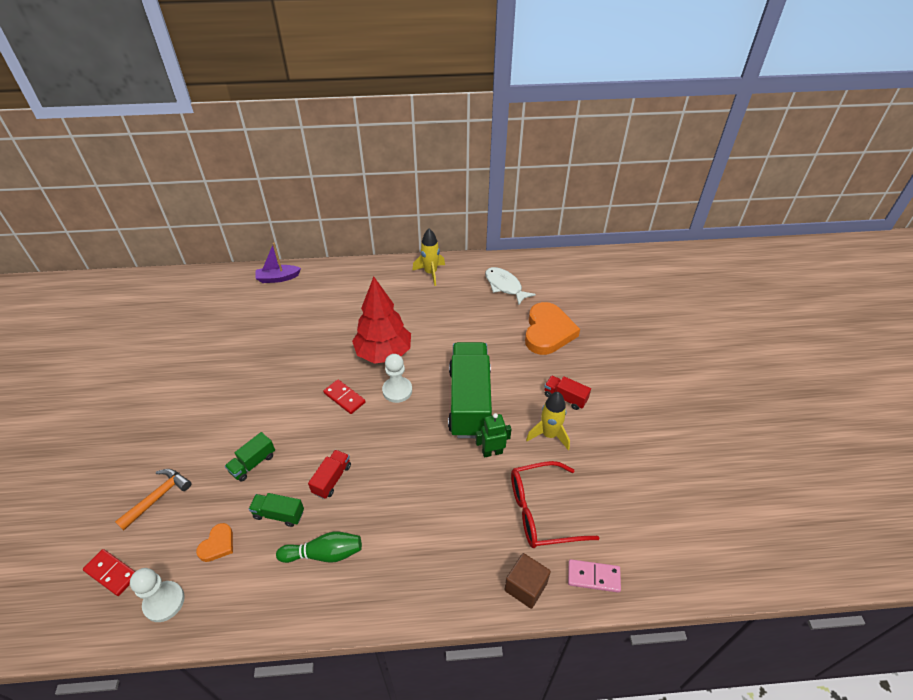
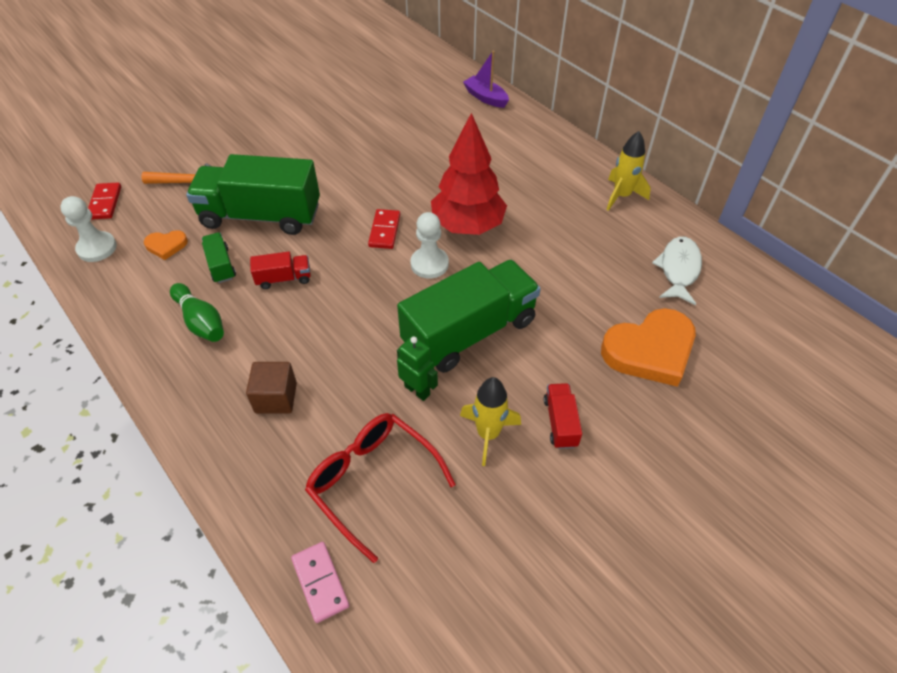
camera: 55 degrees right, 5 degrees up
(253, 463) = (261, 216): green truck -> green truck, size x2.30
(525, 587) = (265, 514): brown cube -> brown cube (276, 398)

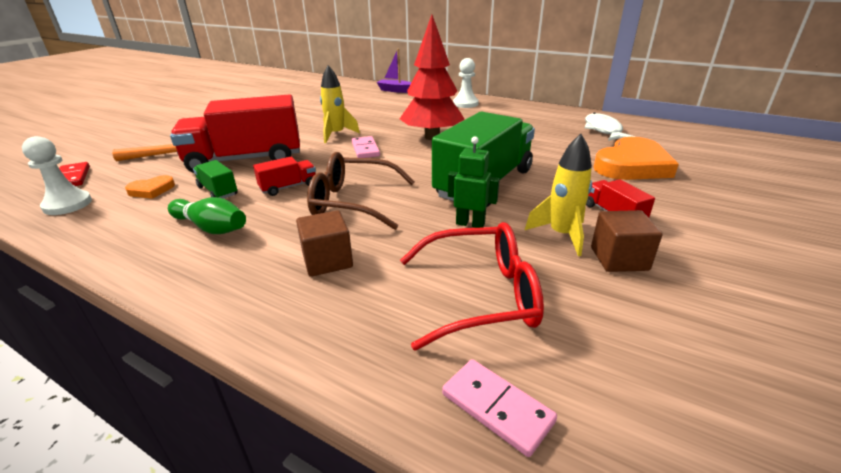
camera: 20 degrees left, 20 degrees down
(261, 216) = (245, 160): green truck -> red truck
(330, 322) = (353, 202): none -> brown glasses
(372, 481) = (481, 295): red glasses -> red glasses turned 150 degrees clockwise
(385, 231) = (365, 149): red domino -> pink domino
(429, 264) = (417, 158): white pawn -> white pawn (465, 104)
(514, 482) = (619, 259): none -> brown cube
(621, 196) = (529, 110): yellow rocket -> yellow rocket (336, 135)

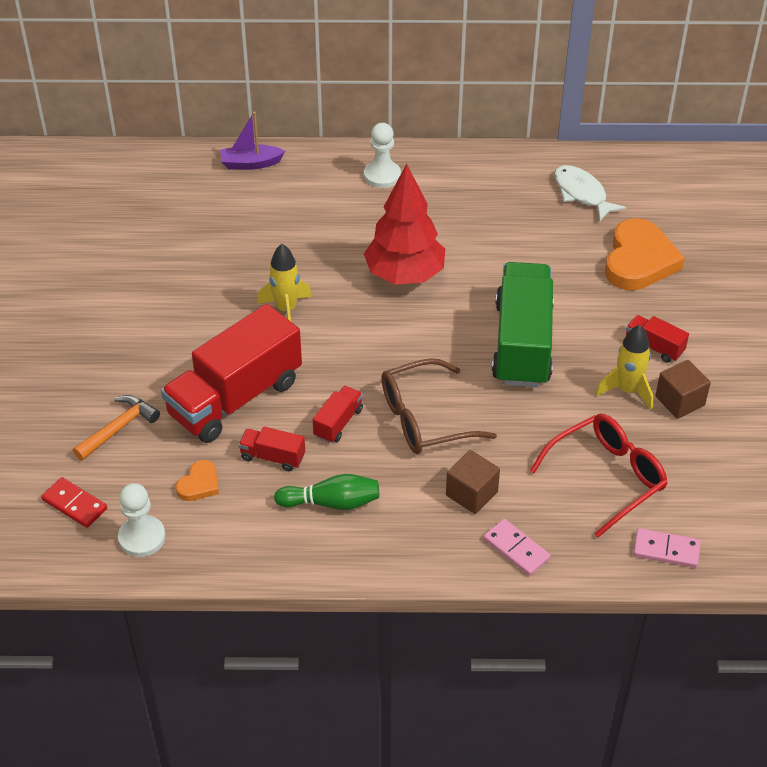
camera: 30 degrees left, 15 degrees up
(218, 191) = (272, 457): green truck -> red truck
(365, 149) = (352, 328): pink domino -> pink domino (516, 549)
(470, 224) = (548, 406): green robot -> none

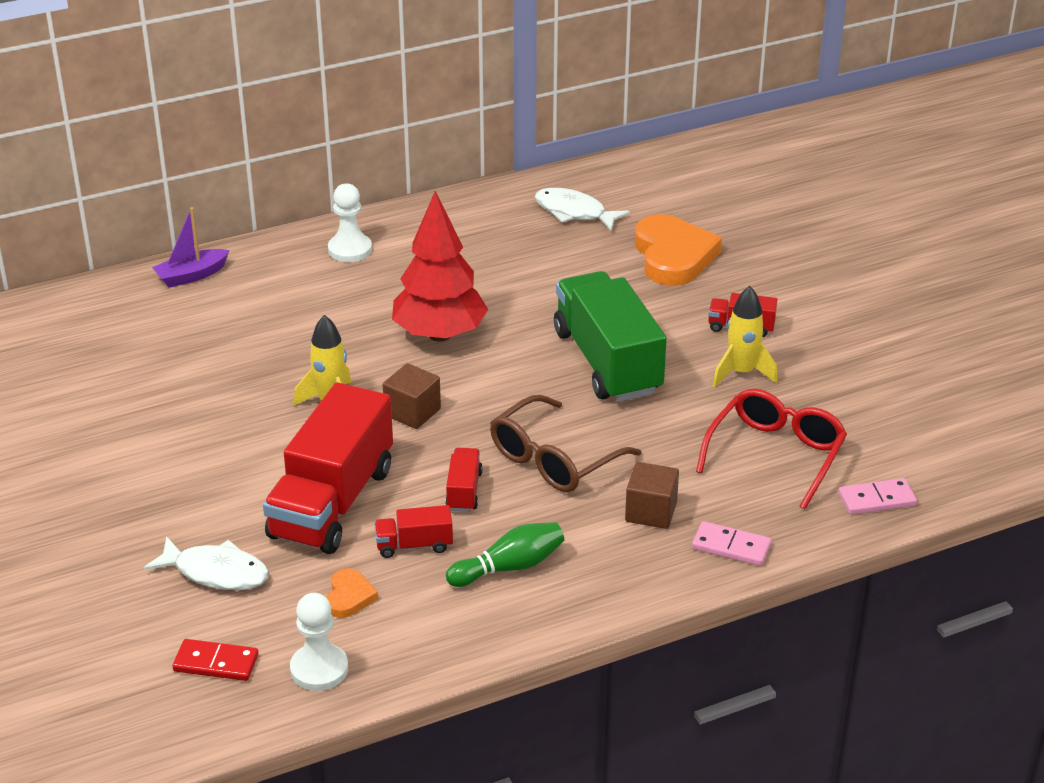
camera: 25 degrees left, 10 degrees down
(119, 428) = (216, 572): orange hammer -> white fish
(679, 401) = (799, 367): brown cube -> brown cube (412, 412)

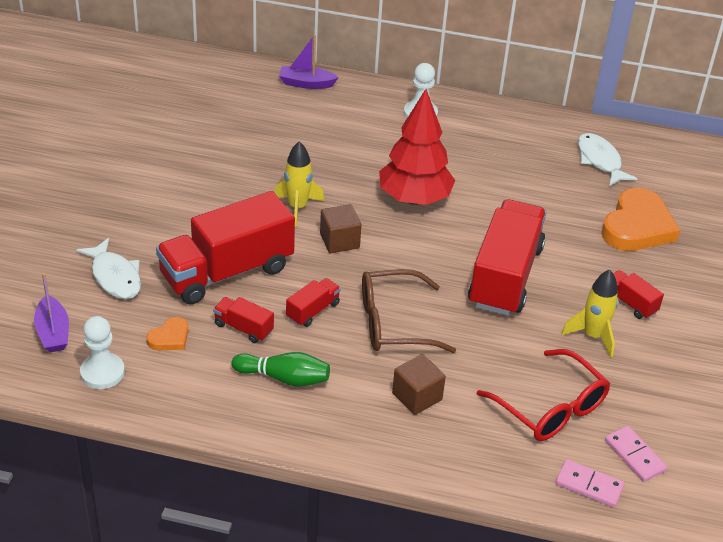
camera: 35 degrees right, 5 degrees up
(216, 663) = (53, 332): red domino -> purple boat
(607, 362) = (505, 276): green truck -> red truck
(731, 546) = (444, 454): pink domino -> pink domino (635, 455)
(776, 454) = (551, 408): red glasses -> red glasses turned 75 degrees clockwise

